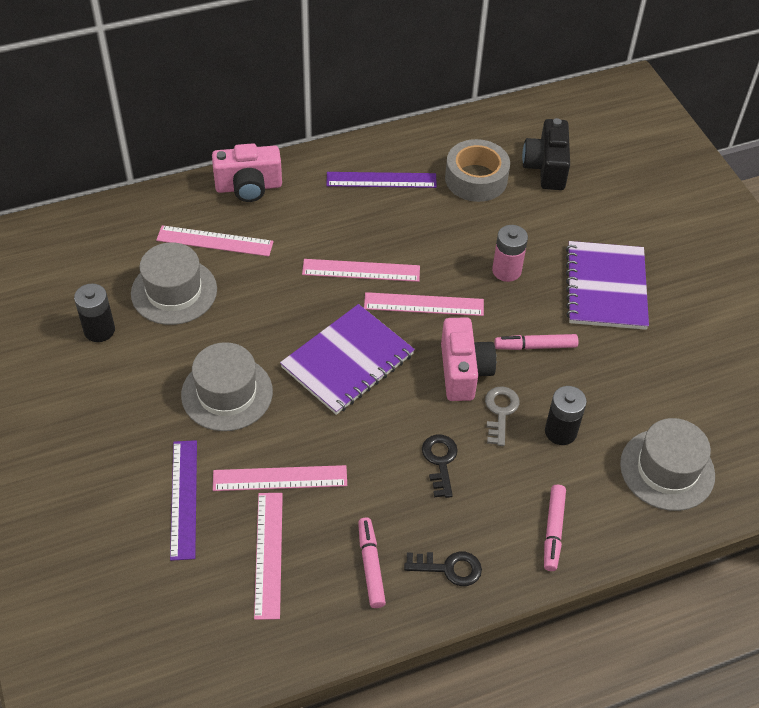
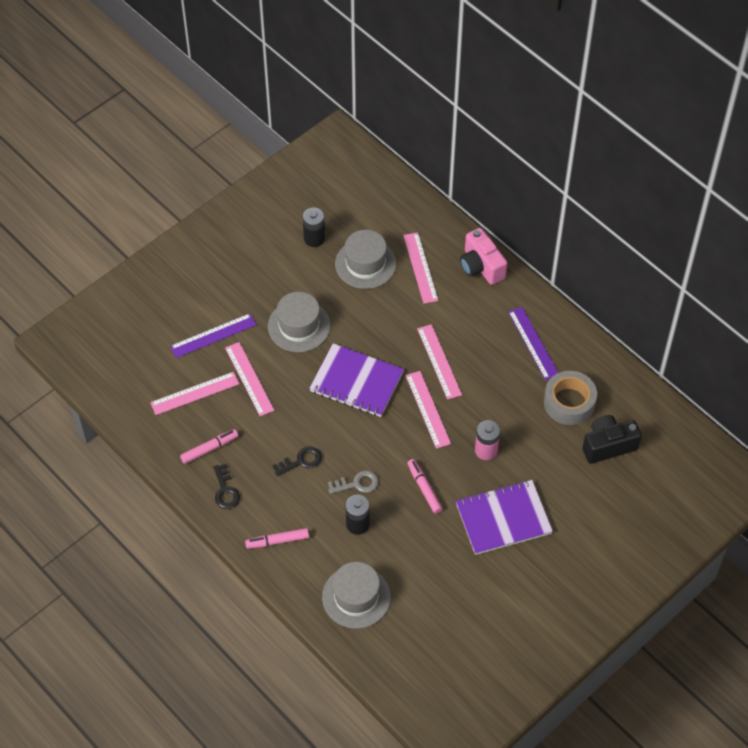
camera: 70 degrees right, 5 degrees up
(463, 371) = (380, 452): pink camera -> none

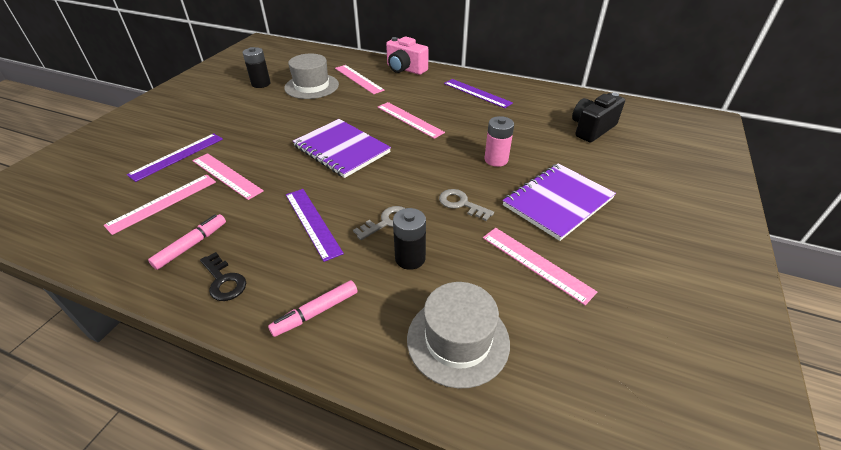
camera: 25 degrees left, 15 degrees down
(299, 326) = (267, 130): grey hat -> none
(301, 461) = (312, 222): black key -> purple ruler
(356, 382) = (342, 149): purple notebook -> purple notebook turned 45 degrees clockwise
(424, 489) = (461, 204): pink marker -> grey key
(428, 409) = (421, 149): pink ruler -> pink ruler (536, 263)
(569, 403) = (535, 115): grey tape -> none

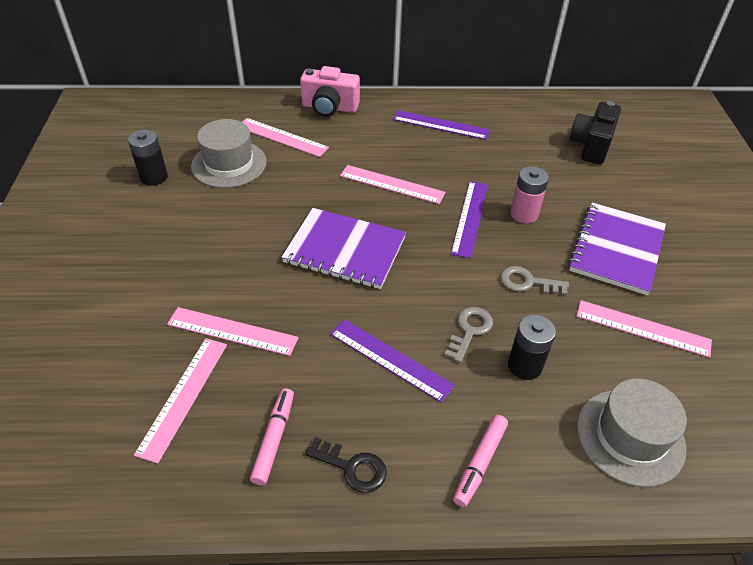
camera: 25 degrees left, 5 degrees up
(177, 156) = (138, 324): purple ruler -> purple ruler (470, 218)

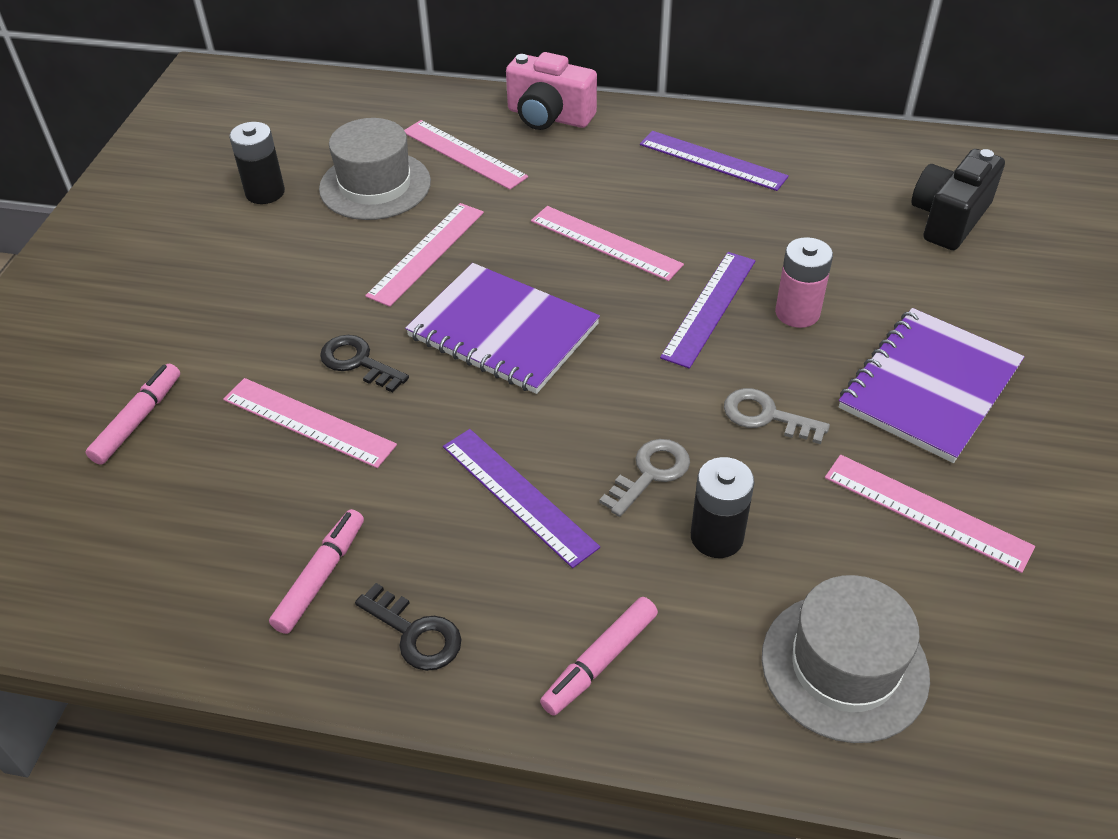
camera: 15 degrees right, 0 degrees up
(108, 348) = (138, 420): none -> pink marker
(183, 396) = (217, 499): pink ruler -> pink ruler (426, 253)
(254, 284) = (358, 362): none -> black key

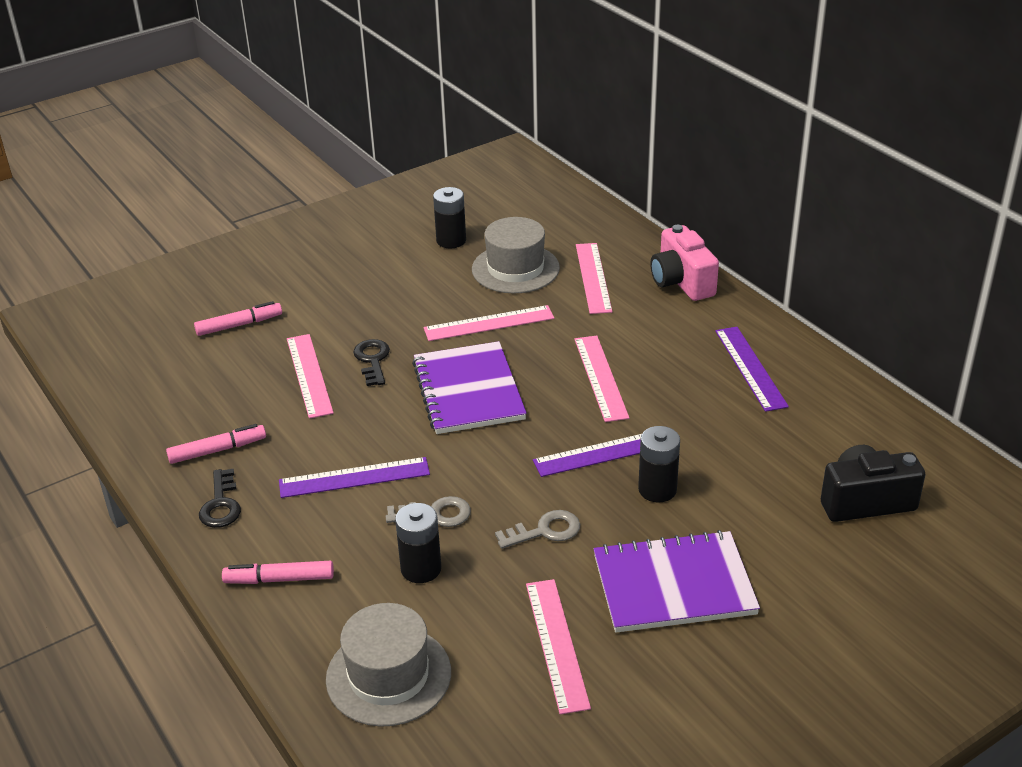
camera: 45 degrees right, 10 degrees down
(518, 495) = (354, 477): purple ruler -> purple ruler turned 75 degrees clockwise
(766, 416) = (545, 531): grey key -> grey key turned 90 degrees clockwise
(797, 313) = (657, 489): pink battery -> black battery

